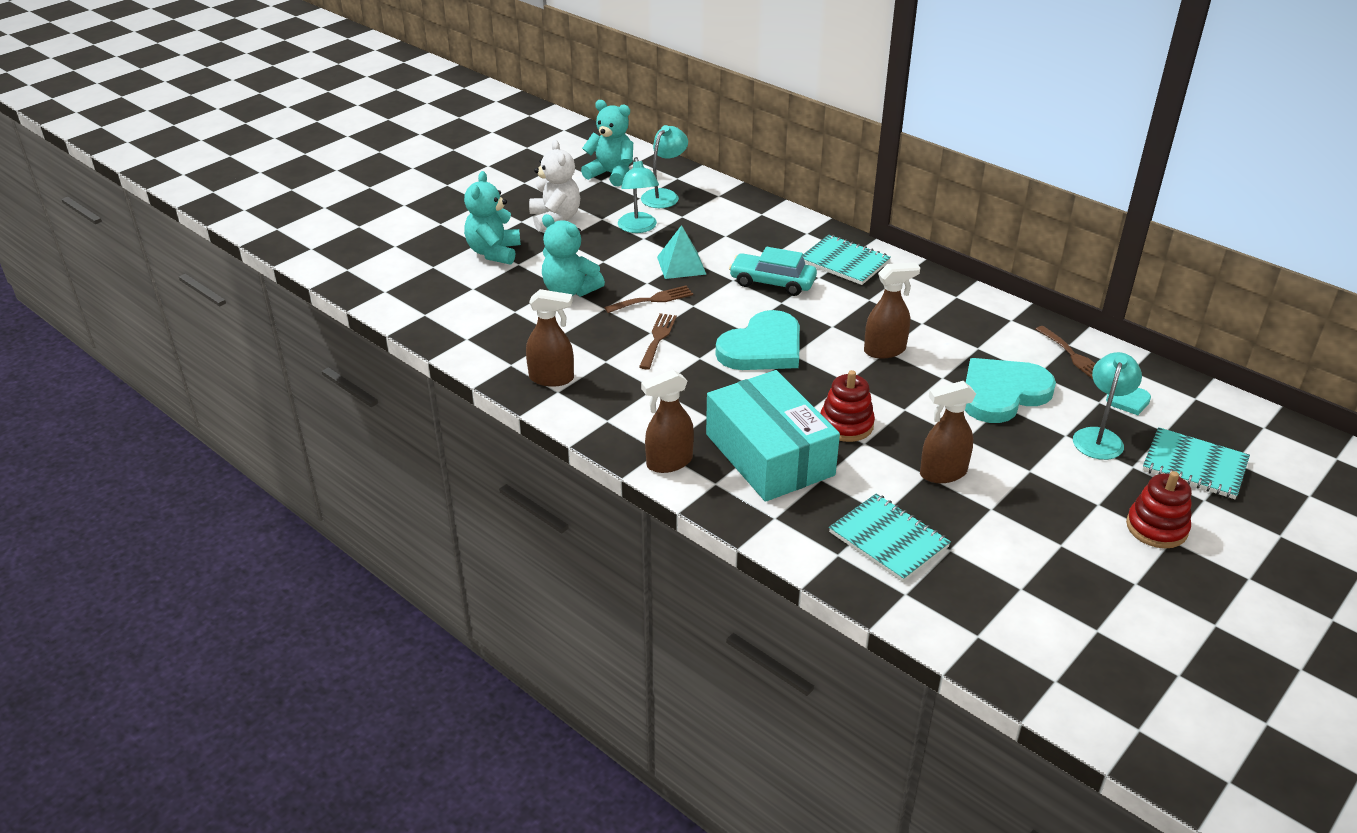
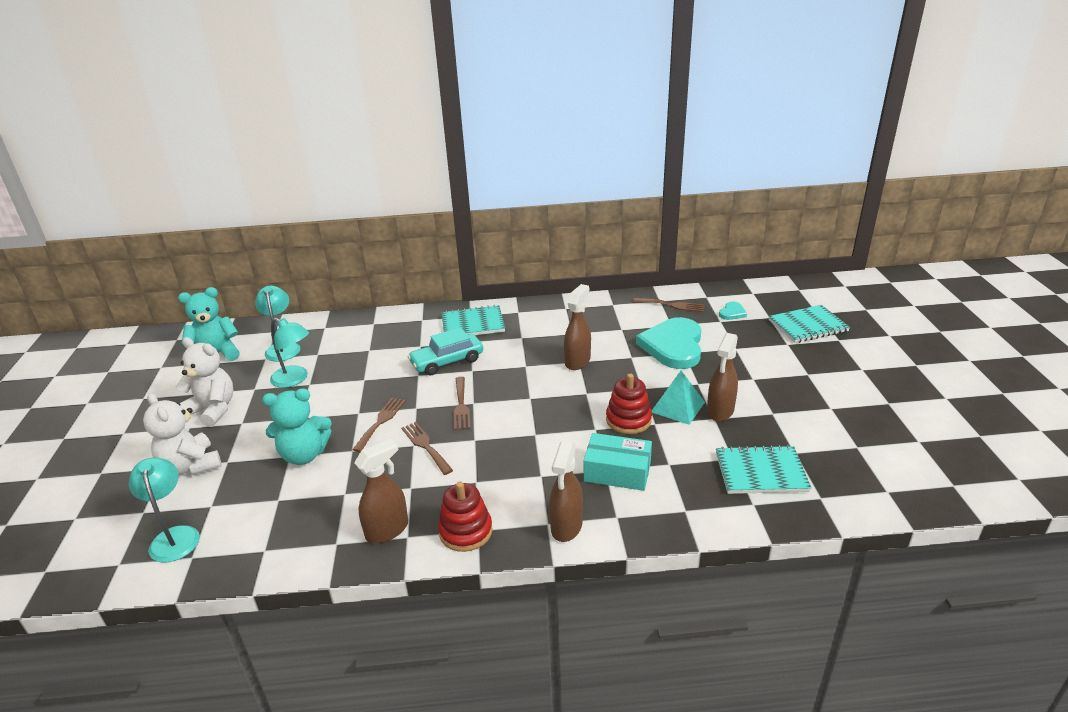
camera: 45 degrees left, 5 degrees down
(494, 252) = (191, 466): turquoise teddy bear -> white teddy bear
(681, 265) = (366, 386): turquoise pyramid -> turquoise pyramid (677, 407)
(729, 325) = (461, 406): none -> brown fork
(763, 348) = (505, 406): turquoise heart -> none
(769, 454) = (617, 472): turquoise box -> turquoise box, size x0.59
(1099, 437) = (750, 339): turquoise lamp -> turquoise lamp (174, 536)
(1156, 528) = (847, 368): red stacking toy -> red stacking toy (465, 531)

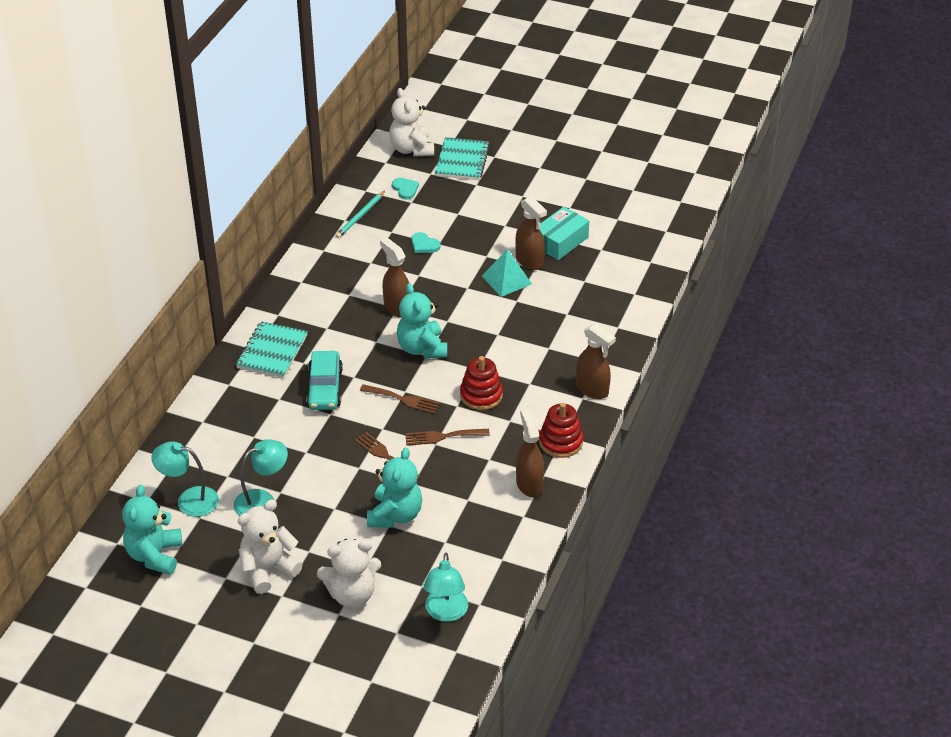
camera: 65 degrees left, 10 degrees up
(174, 536) = (446, 613): turquoise lamp -> turquoise lamp turned 90 degrees counterclockwise
(537, 392) = (422, 348): none -> turquoise teddy bear
(617, 472) = (555, 342): turquoise box -> turquoise box (560, 241)
(628, 420) = (501, 312): red stacking toy -> red stacking toy (481, 395)
(672, 305) = (360, 216): brown fork -> turquoise pencil
(673, 346) = (424, 245): turquoise heart -> turquoise heart, size x0.42
(761, 472) = (608, 275): turquoise notebook -> none
(786, 298) = (411, 149): none -> white teddy bear

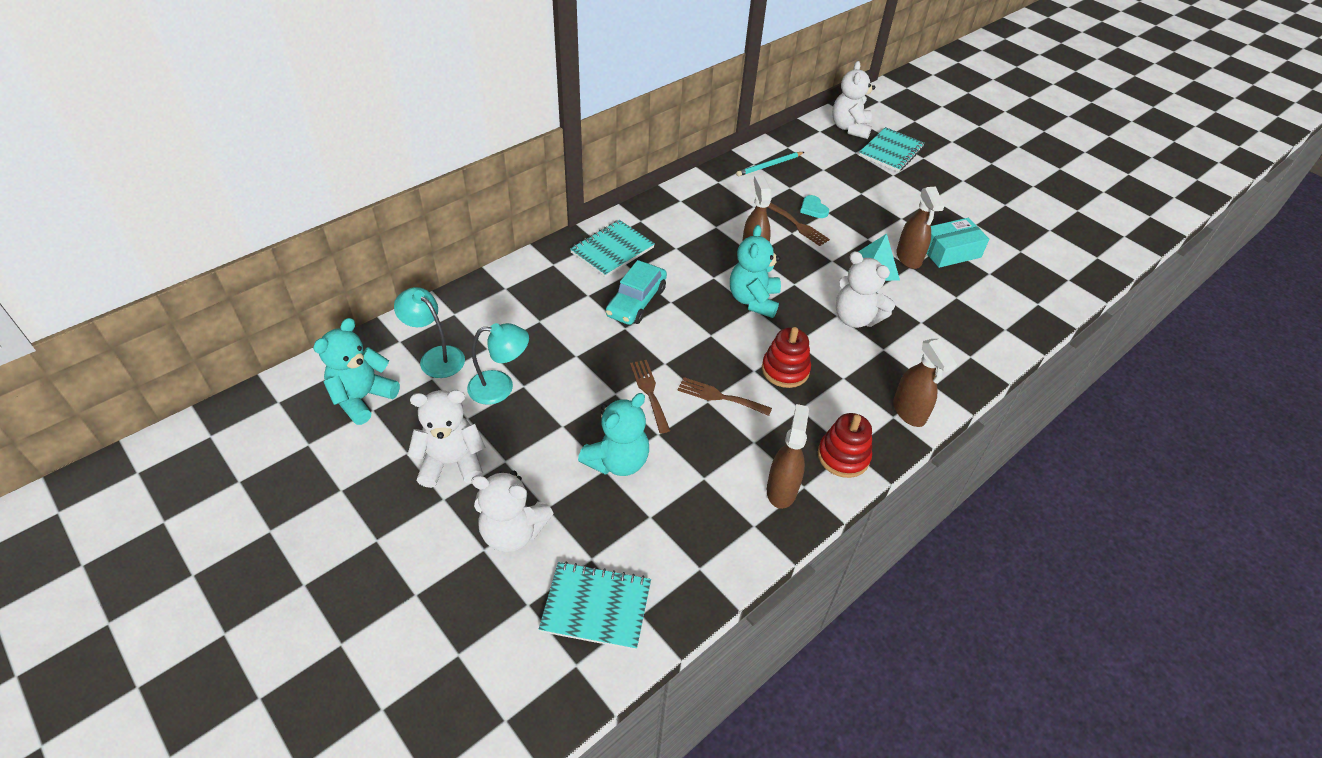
camera: 25 degrees right, 5 degrees up
(403, 399) = (704, 342): brown fork -> brown fork (798, 226)
(405, 189) = (824, 157): turquoise heart -> none
(446, 613) = (596, 607): turquoise lamp -> turquoise notebook
(513, 331) = (855, 318): none -> white teddy bear

